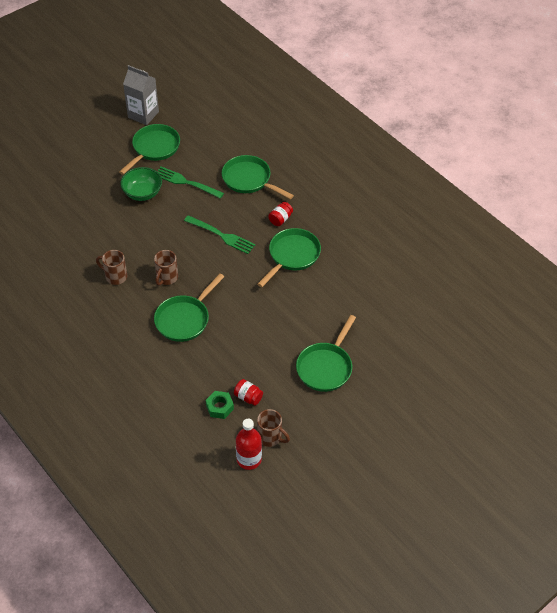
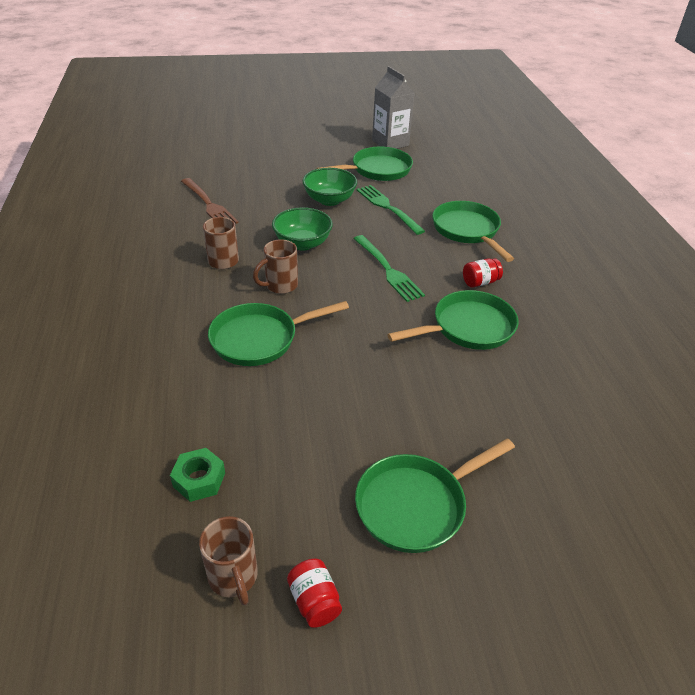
camera: 30 degrees right, 10 degrees down
(64, 235) = (209, 204): none -> brown fork
(154, 239) = (302, 243): none -> green bowl
(248, 397) = (254, 487): red jar -> red jar (314, 601)
(249, 459) = (166, 597): red bottle -> none

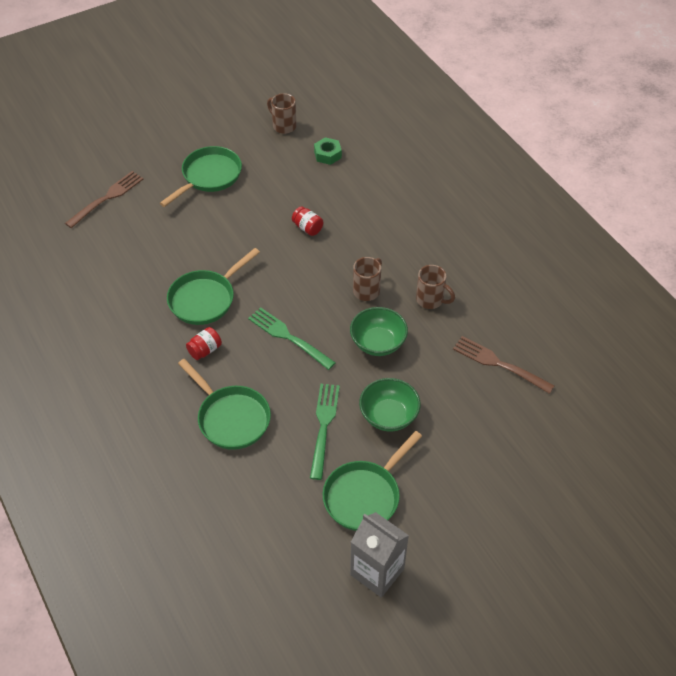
camera: 160 degrees right, 10 degrees up
(259, 339) = (351, 241): green pan -> none
(314, 601) = (243, 128): red jar -> red jar (307, 228)
(387, 207) = (324, 426): green fork -> green fork turned 120 degrees counterclockwise
(603, 521) = (107, 198): none -> brown fork

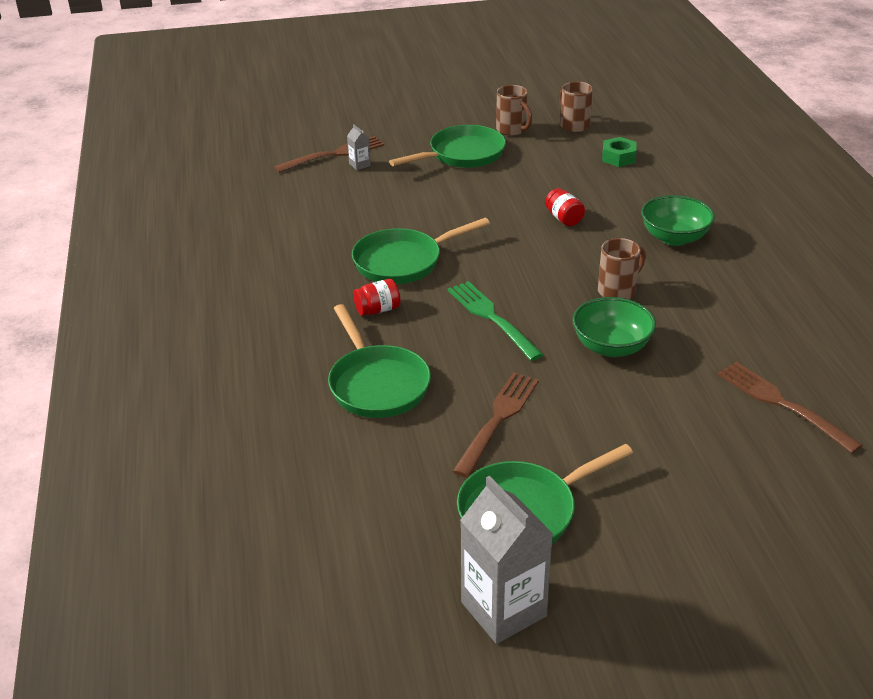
camera: 20 degrees right, 15 degrees down
(132, 205) = (359, 165): none -> grey carton
(324, 426) = (498, 419): green fork -> brown fork
(388, 416) = (595, 428): green bowl -> green bowl (674, 238)
(431, 300) = (704, 317): brown mug -> brown mug (512, 130)

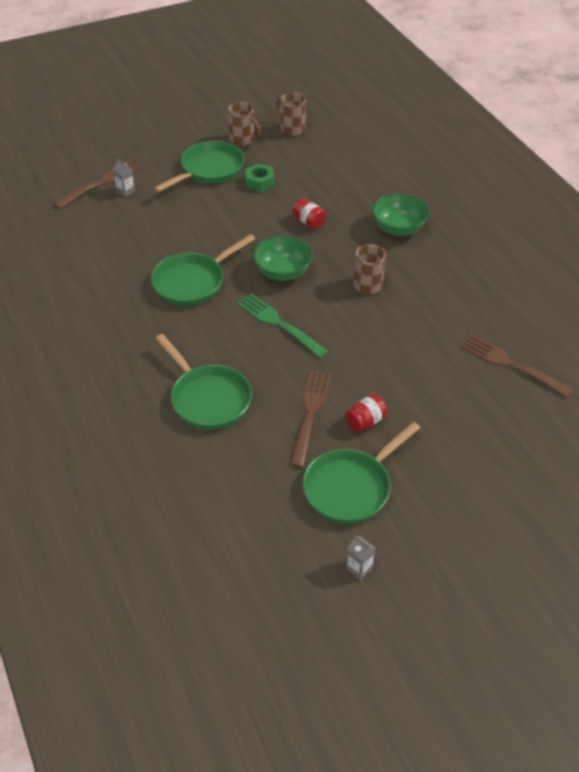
camera: 15 degrees left, 10 degrees up
(378, 310) = (187, 331): red jar -> red jar (365, 422)
(503, 609) = (359, 568): grey carton -> grey carton, size x0.43
(611, 347) = (377, 335): green bowl -> green bowl (282, 272)
(618, 157) = (336, 157): green nut -> green nut (259, 182)

